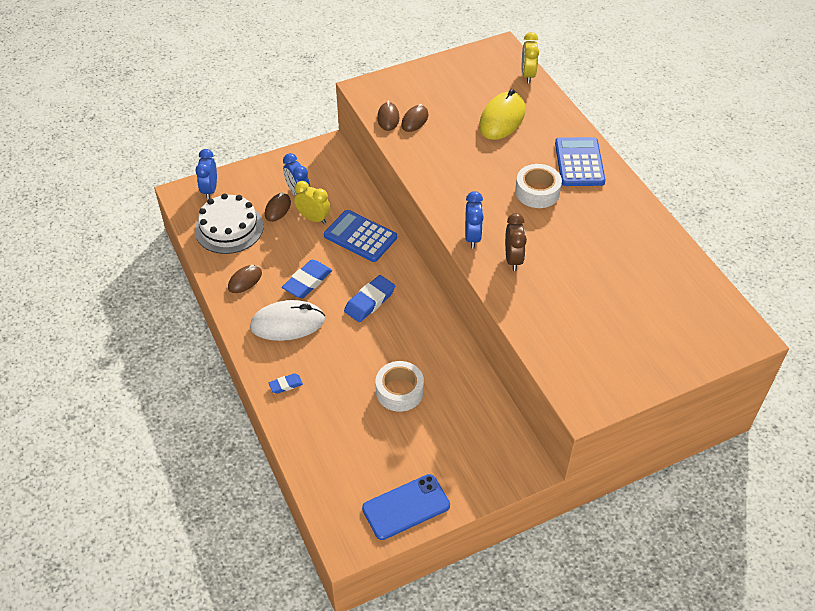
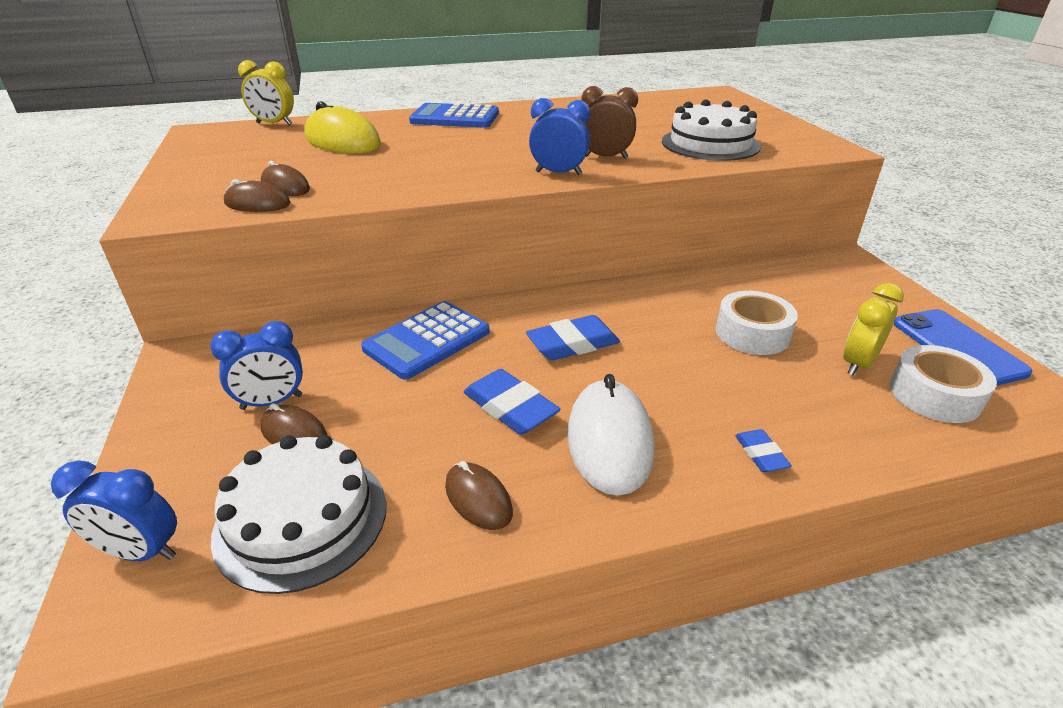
camera: 80 degrees left, 15 degrees down
(313, 218) = (353, 388): yellow clock -> yellow clock (858, 364)
(369, 301) = (573, 344): blue eraser -> blue eraser turned 75 degrees counterclockwise
(537, 192) = (492, 137): white tape -> white tape (934, 395)
(567, 322) = (710, 144): none -> white cake

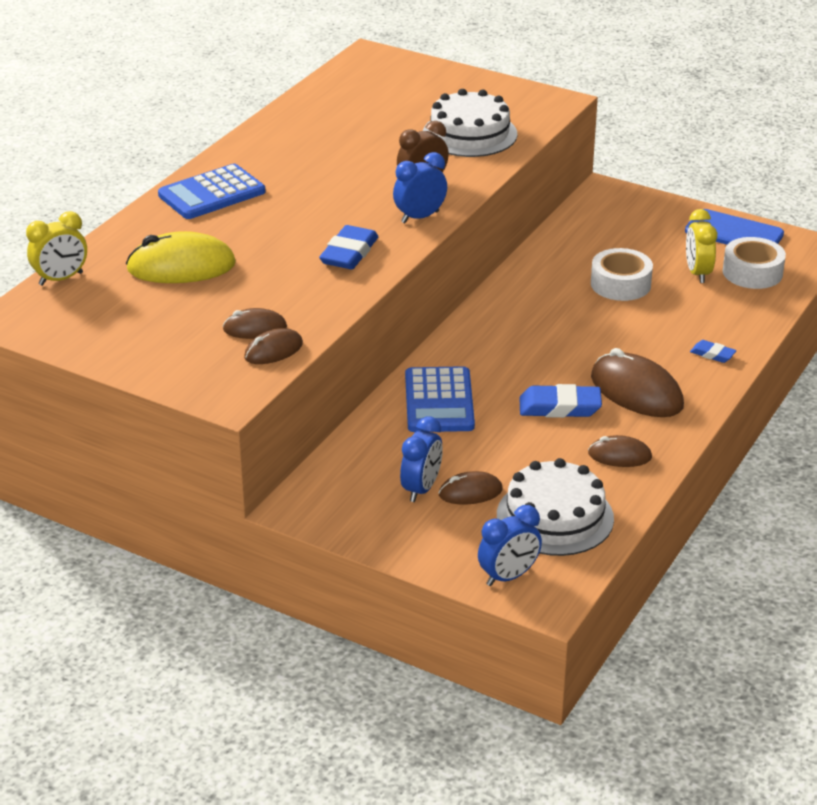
camera: 45 degrees left, 0 degrees up
(573, 344) = (531, 350): blue eraser -> blue eraser (349, 253)
(609, 441) = (636, 392): white mouse -> brown mouse

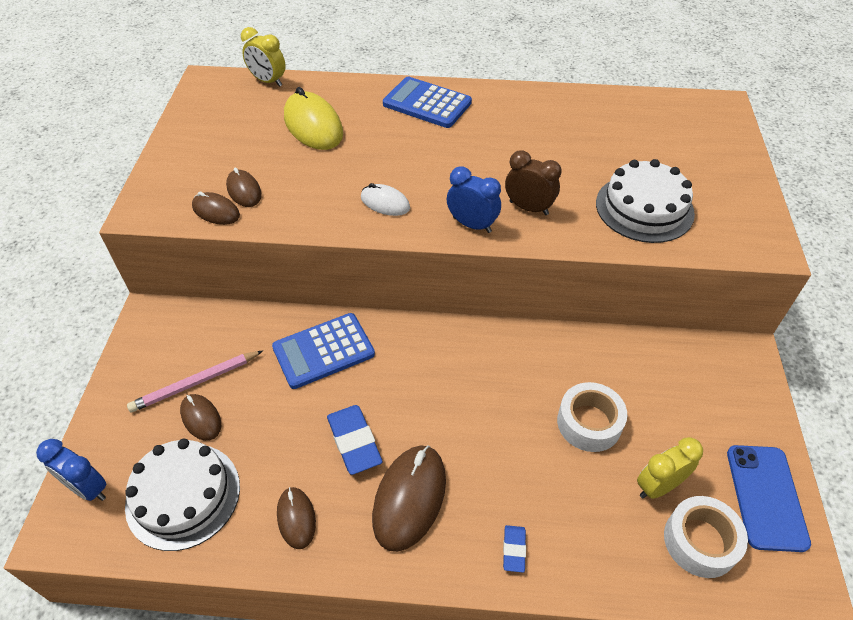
camera: 65 degrees right, 15 degrees up
(349, 253) = (385, 203): blue eraser -> white mouse
(421, 489) = (195, 383): blue clock -> pink pencil

